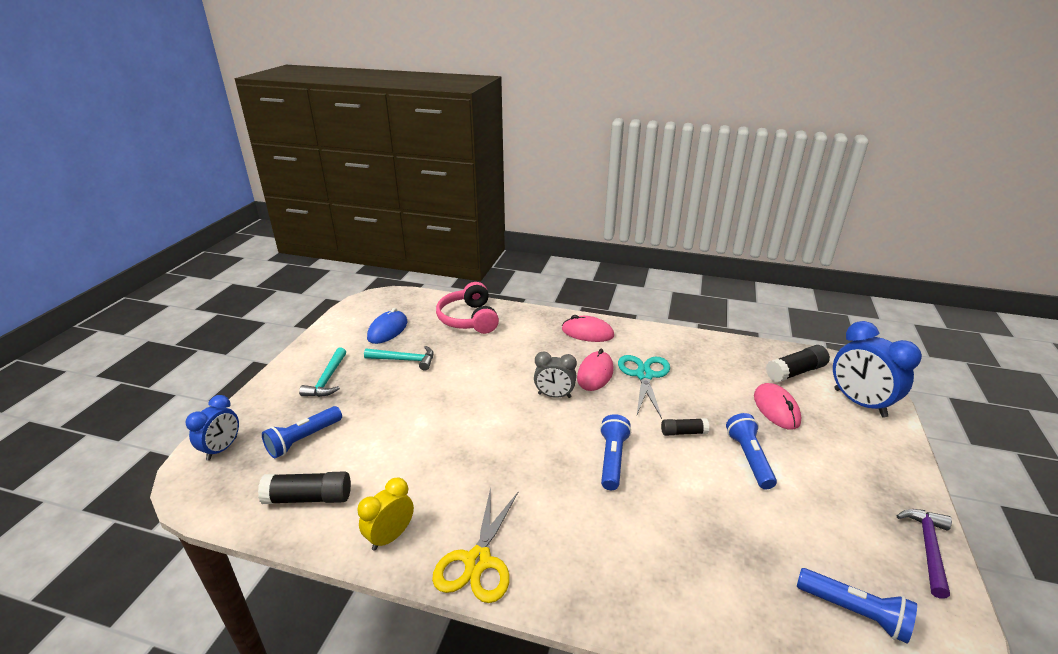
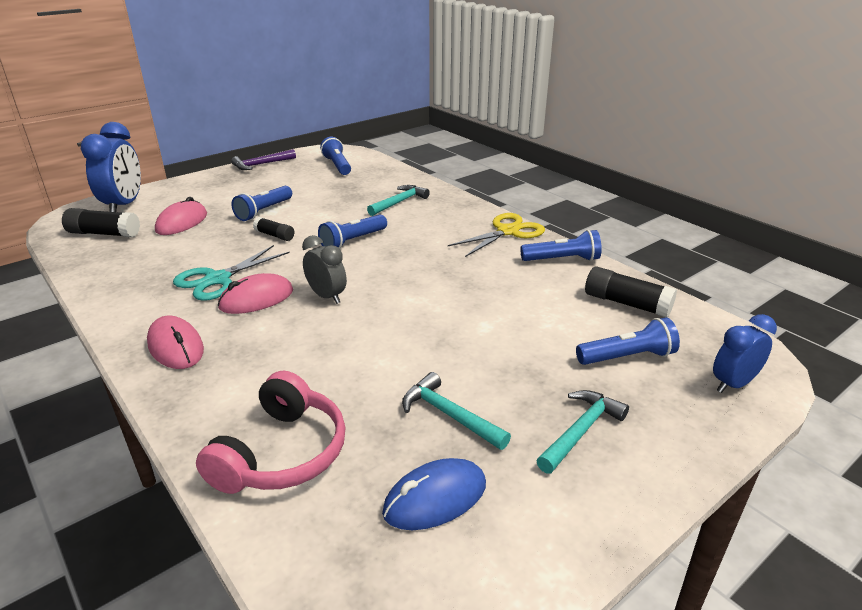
camera: 145 degrees left, 0 degrees up
(390, 536) = (562, 260): yellow clock -> blue flashlight
(653, 555) = (399, 202): none -> turquoise hammer

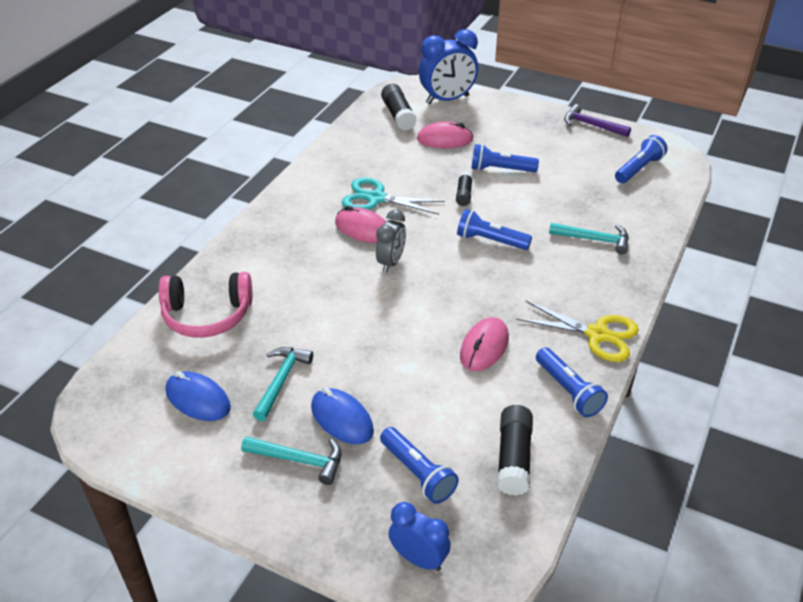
camera: 65 degrees right, 10 degrees up
(176, 347) = (284, 221): pink mouse -> pink mouse (484, 347)
(533, 385) = (342, 419): none -> blue mouse

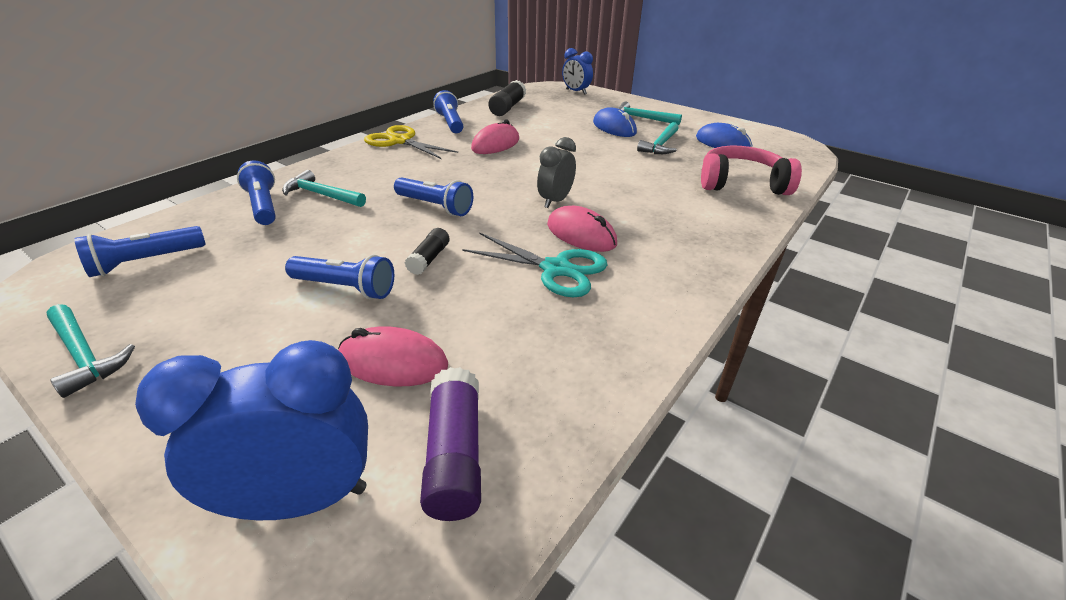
camera: 170 degrees left, 5 degrees down
(398, 115) = (455, 455): black glue stick -> purple glue stick
(418, 473) = (568, 109): blue flashlight -> blue flashlight (263, 206)
(592, 125) = (84, 355): purple hammer -> turquoise hammer

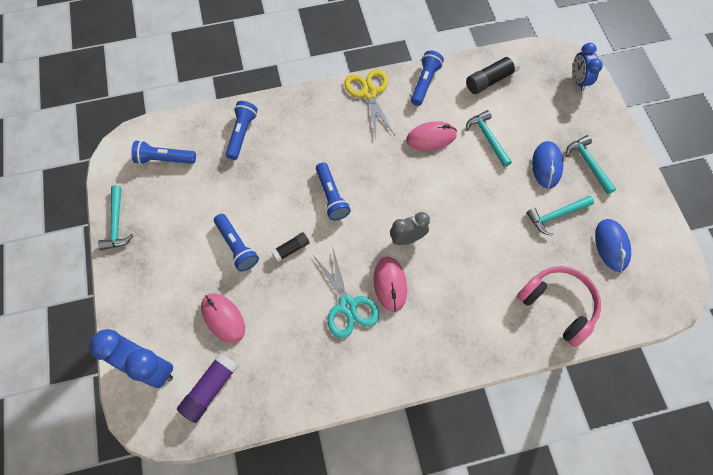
camera: 40 degrees right, 30 degrees up
(322, 195) = (278, 141): turquoise hammer -> turquoise hammer (487, 138)

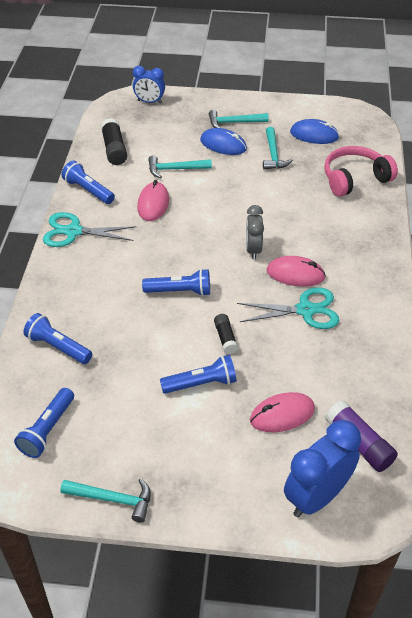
camera: 70 degrees left, 20 degrees down
(369, 93) = (73, 231): yellow scissors -> turquoise scissors

